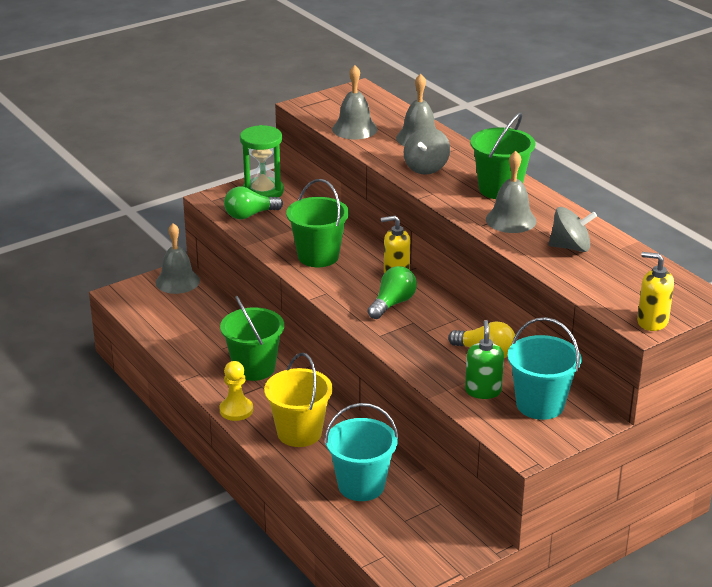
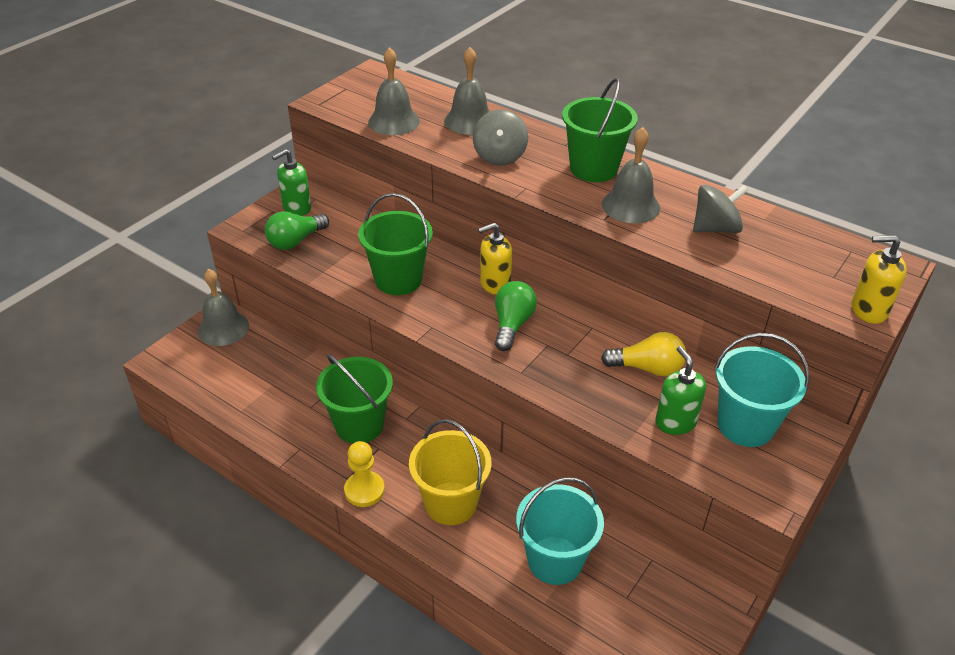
camera: 20 degrees left, 10 degrees up
(263, 191) = (296, 208): green hourglass -> green soap dispenser

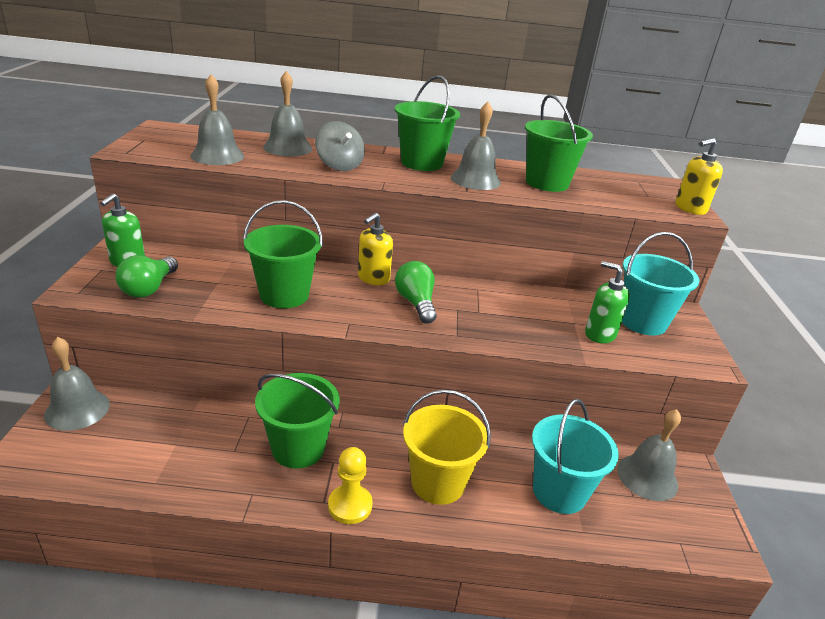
camera: 35 degrees left, 10 degrees down
(647, 368) = (544, 304): yellow light bulb -> none
(661, 588) = (647, 477): none -> grey bell
(715, 228) = (547, 183): grey spinning top -> green bucket

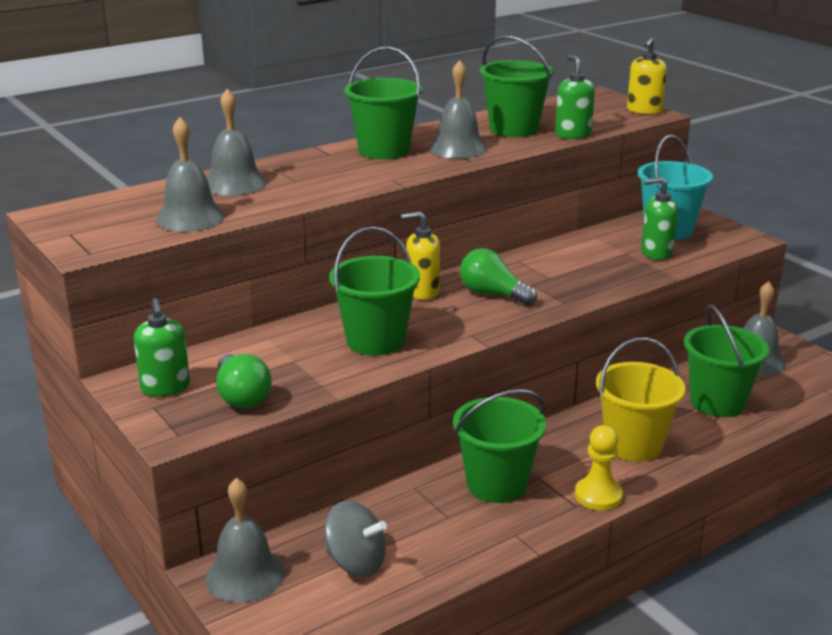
camera: 35 degrees left, 5 degrees down
(339, 165) = (322, 181): grey spinning top -> grey spinning top (356, 562)
(373, 278) = (422, 291): yellow soap dispenser -> yellow soap dispenser turned 90 degrees clockwise
(559, 492) = (717, 402): turquoise bucket -> green bucket
(587, 203) = (572, 134): none -> green soap dispenser

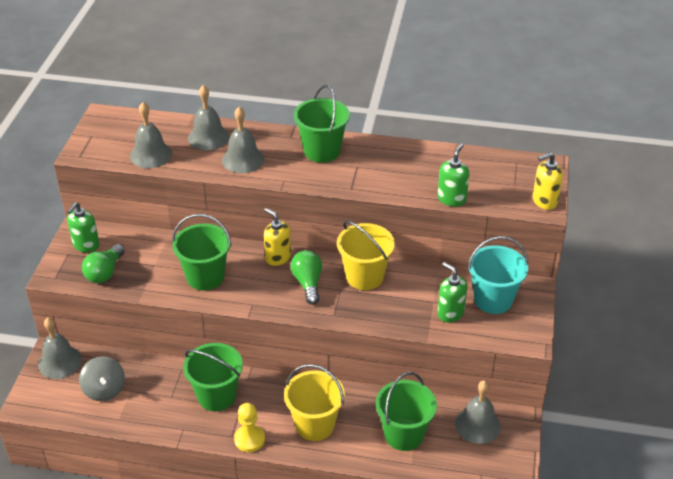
camera: 45 degrees right, 15 degrees up
(458, 148) = (363, 172): grey bell -> grey bell (243, 159)
(514, 129) = (426, 172): green bucket -> none
(534, 265) = (364, 276): none -> yellow bucket

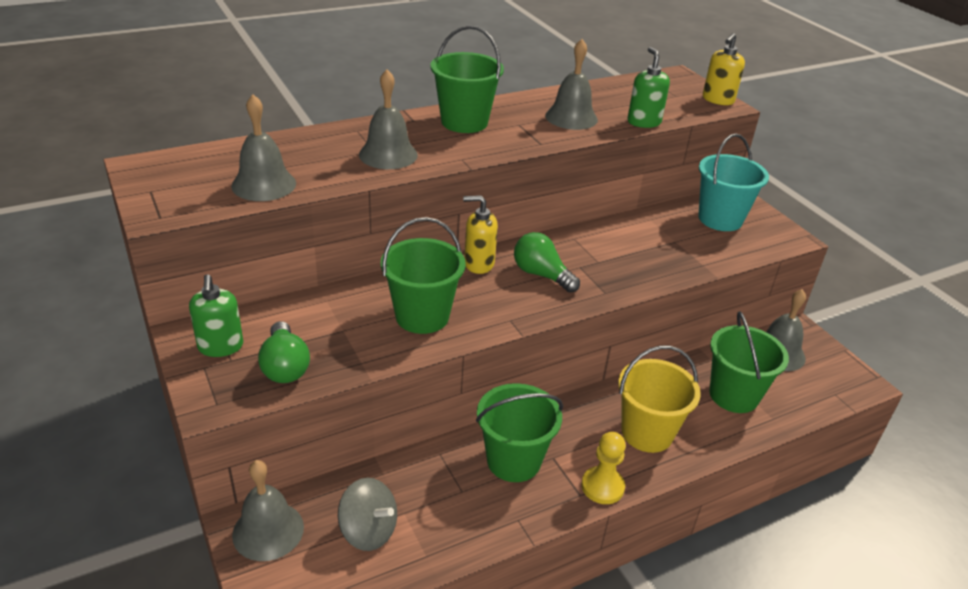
camera: 40 degrees left, 5 degrees down
(208, 137) = (317, 147): grey bell -> grey bell (571, 117)
(364, 276) = (587, 246): yellow bucket -> none
(450, 313) = (703, 244): green soap dispenser -> none

